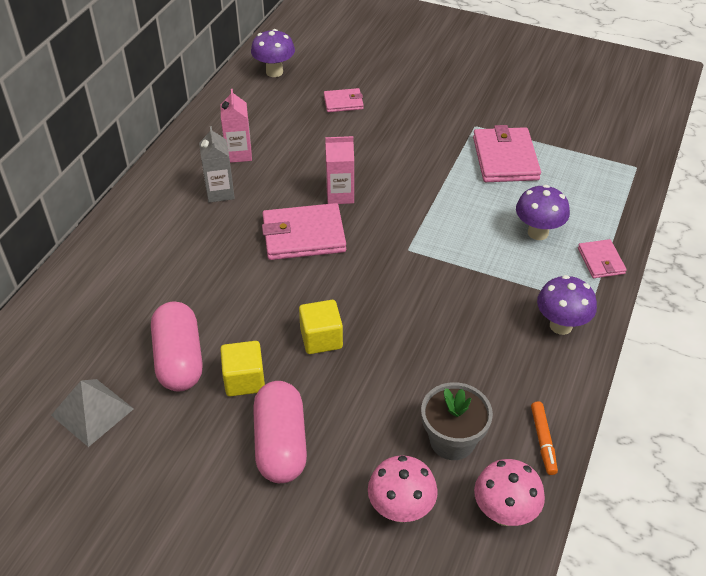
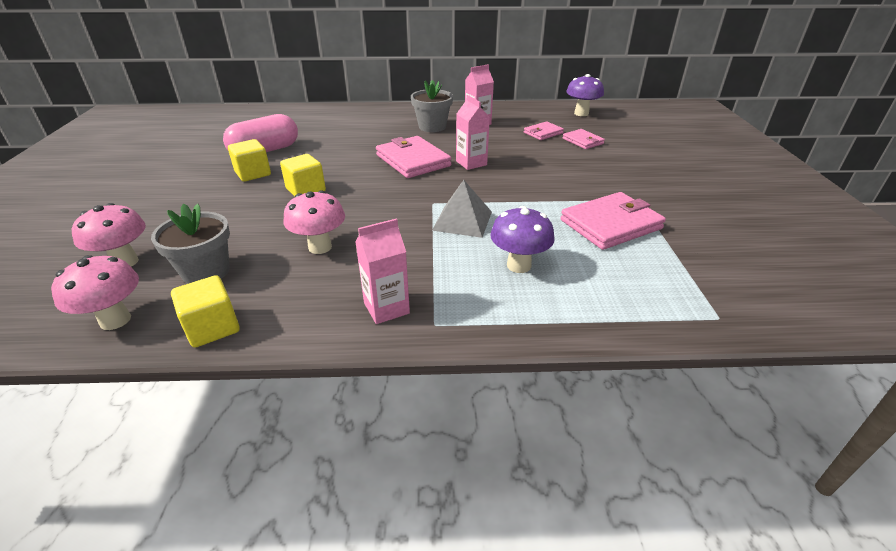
camera: 65 degrees right, 10 degrees down
(92, 412) = (213, 139): grey pyramid -> grey pyramid (462, 220)
(220, 192) = (432, 127): grey carton -> grey flower pot
(281, 444) = (193, 199): pink capsule -> none
(449, 349) = (320, 247): none -> pink mushroom
(543, 441) = (212, 327): orange marker -> yellow cube
(561, 325) = (386, 308): purple mushroom -> pink carton
(601, 261) = (513, 319): pink wallet -> pink wallet (543, 133)

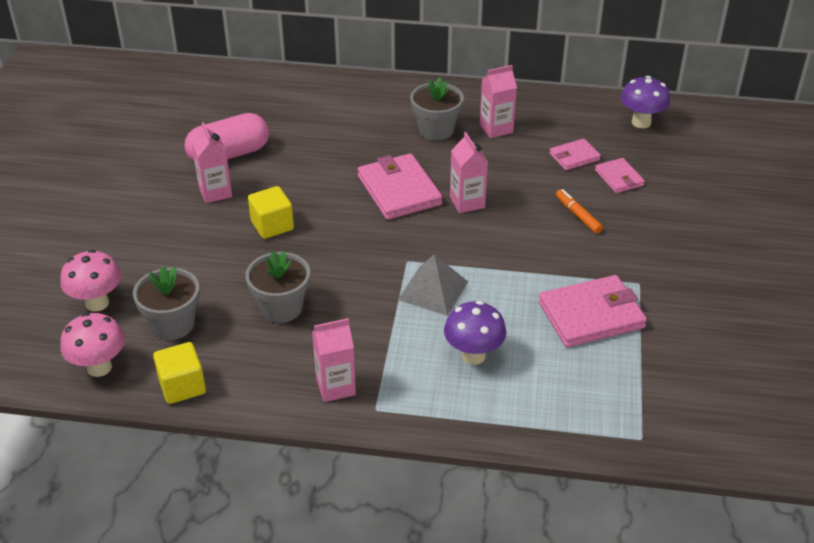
camera: 10 degrees right, 5 degrees up
(253, 173) = (215, 192): yellow cube -> pink carton
(320, 247) = (281, 308): pink mushroom -> grey flower pot
(563, 163) = (578, 215): none -> orange marker

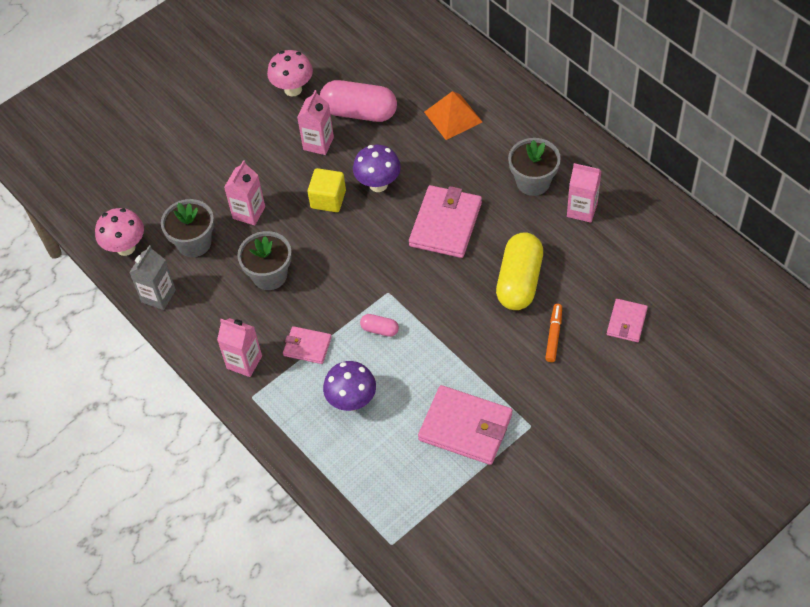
camera: 45 degrees right, 15 degrees up
(97, 303) = (165, 194): pink mushroom -> pink mushroom (293, 89)
(182, 386) = (158, 296): yellow cube -> grey carton
(317, 120) = (453, 117): none -> orange pyramid
(433, 290) = (379, 329): grey pyramid -> pink capsule
(467, 202) = (483, 268): pink carton -> pink carton (249, 212)
(506, 196) = (519, 281): none -> yellow capsule
(574, 157) = (614, 278): pink wallet -> pink wallet (307, 346)
(641, 122) = (711, 279): purple mushroom -> purple mushroom (378, 184)

